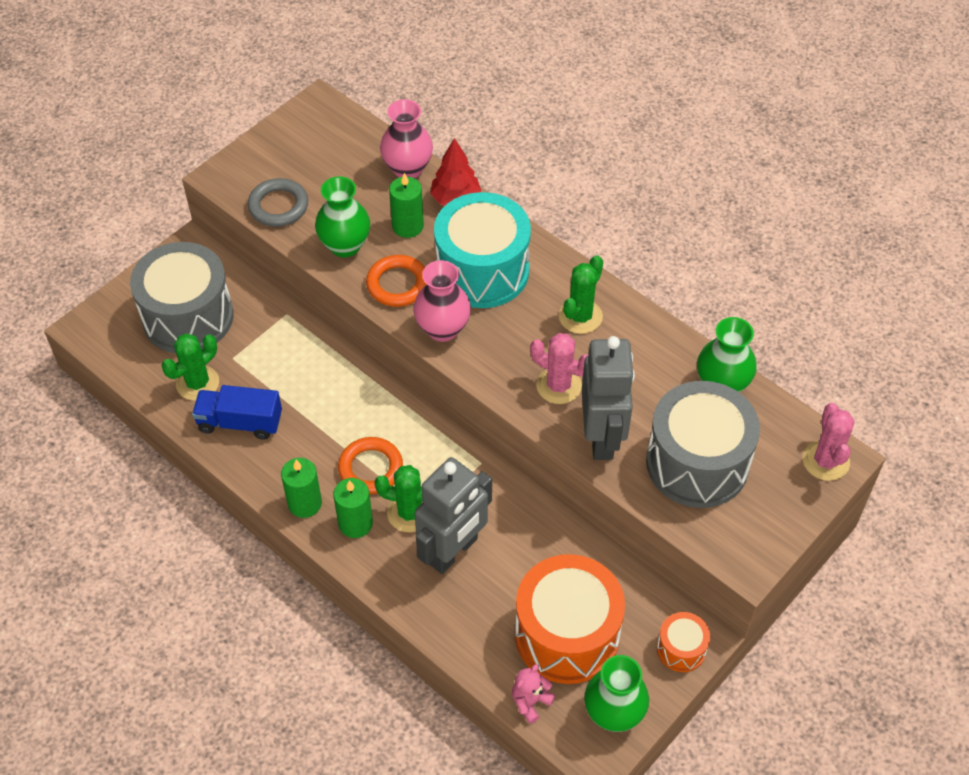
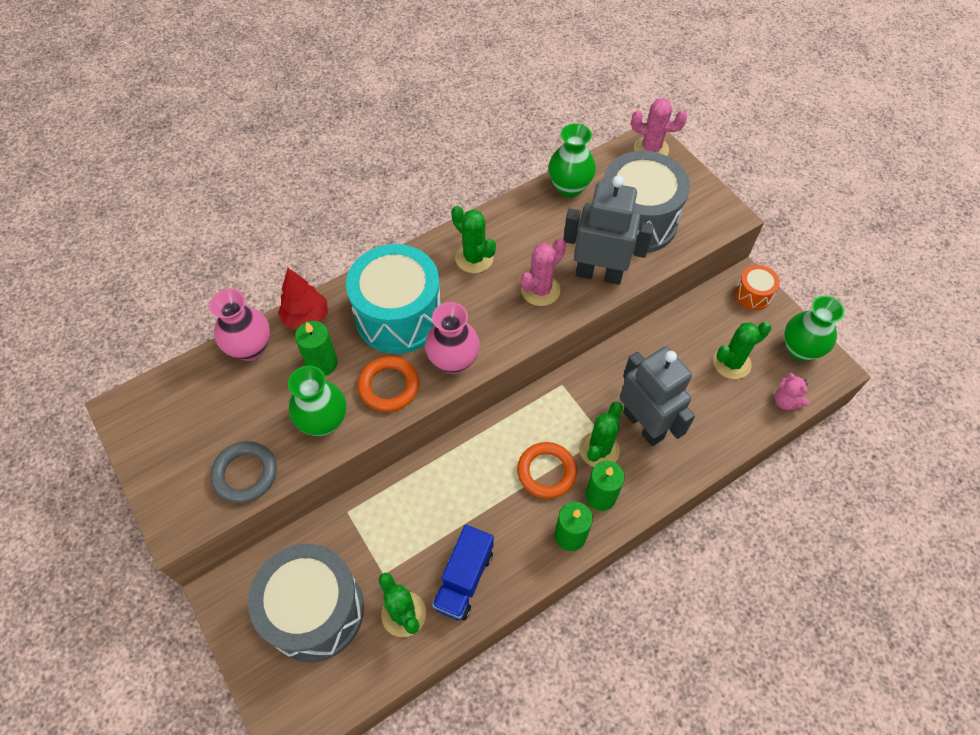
camera: 75 degrees left, 5 degrees up
(567, 634) = (731, 363): orange drum -> green cactus

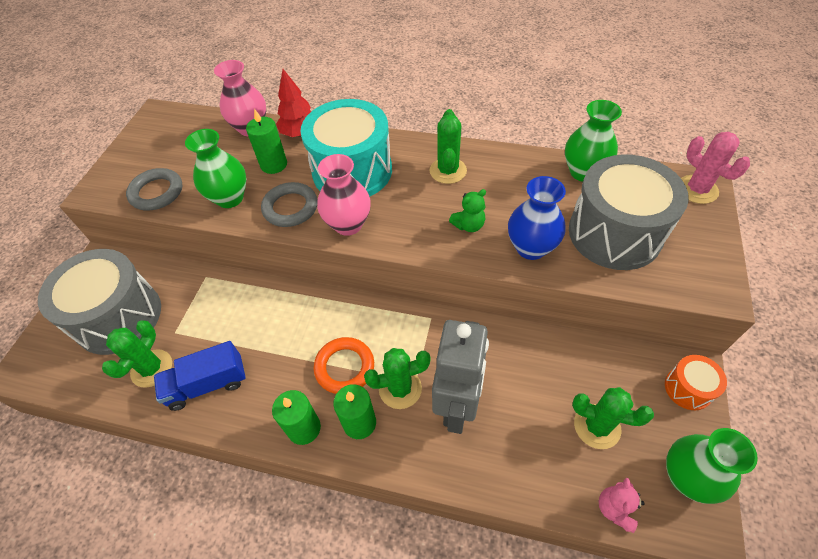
camera: 50 degrees right, 5 degrees down
(389, 386) = (290, 208): orange ring -> grey ring
(540, 290) = (468, 225): pink cactus -> green teddy bear
(599, 274) = (531, 248): grey robot -> blue vase

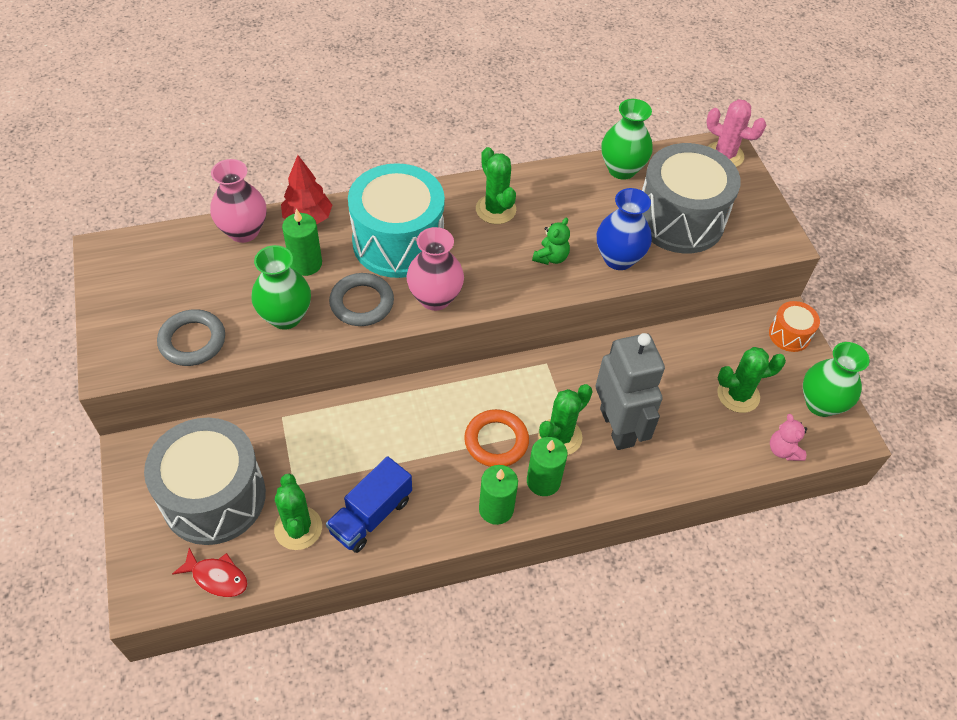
camera: 35 degrees left, 0 degrees up
(73, 379) = (217, 577): none -> red fish

